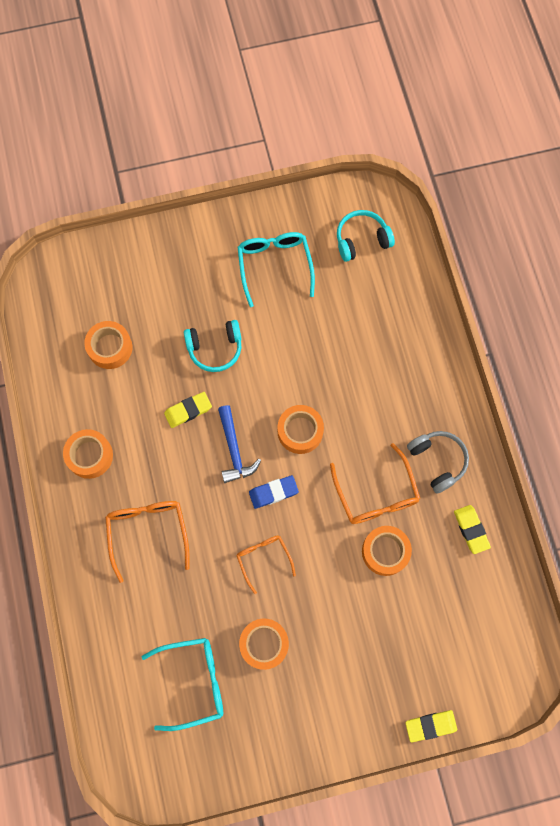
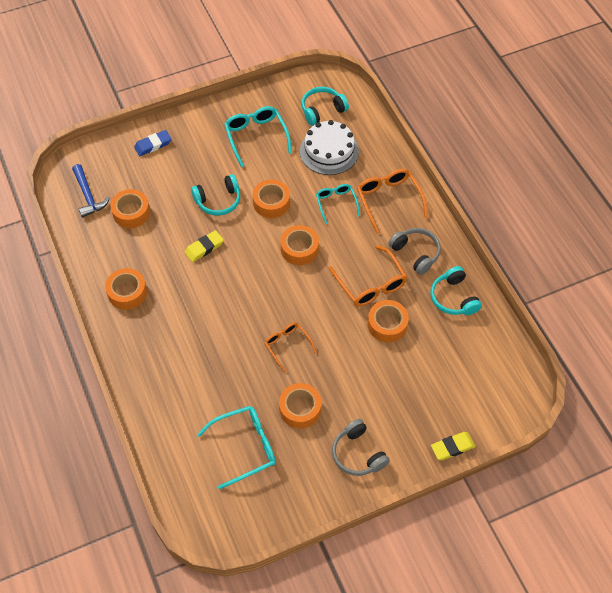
camera: 10 degrees left, 15 degrees down
(148, 532) = (186, 341): orange glasses -> orange glasses (389, 200)
(234, 450) = (248, 270): blue hammer -> blue hammer (88, 196)
(273, 492) = (286, 296): blue eraser -> blue eraser (153, 145)
(277, 362) = (271, 203): none -> orange tape
(320, 714) = (358, 454): none -> grey headphones
(355, 376) = (336, 203): none -> turquoise glasses
(359, 300) = (329, 151): none -> white cake
(471, 529) = (453, 298): yellow eraser -> turquoise headphones

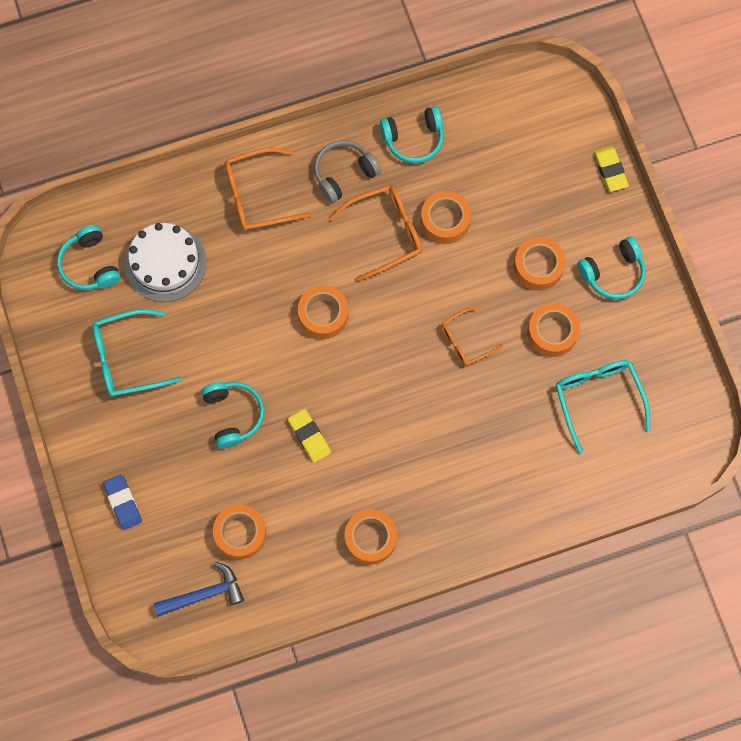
camera: 85 degrees left, 15 degrees up
(271, 203) = (244, 345): orange tape -> orange tape (538, 267)
(336, 203) = (255, 262): turquoise glasses -> none
(358, 454) = (613, 273): grey headphones -> turquoise headphones

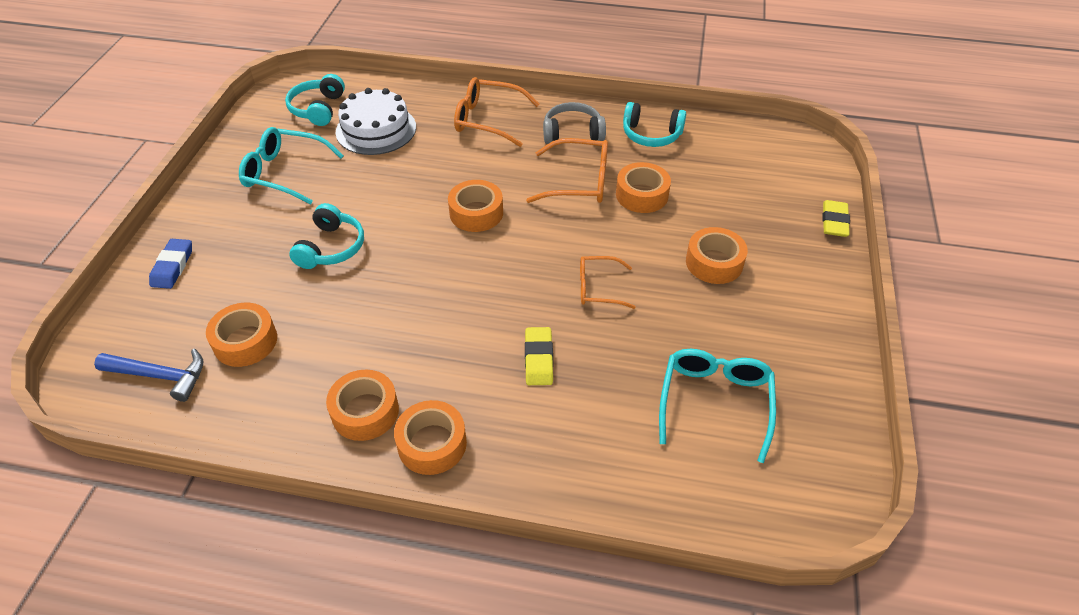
camera: 30 degrees right, 25 degrees down
(309, 436) = (383, 295): yellow eraser -> yellow eraser (538, 359)
(552, 333) = (696, 320): orange tape -> orange tape (432, 444)
(613, 273) = (794, 300): turquoise headphones -> none

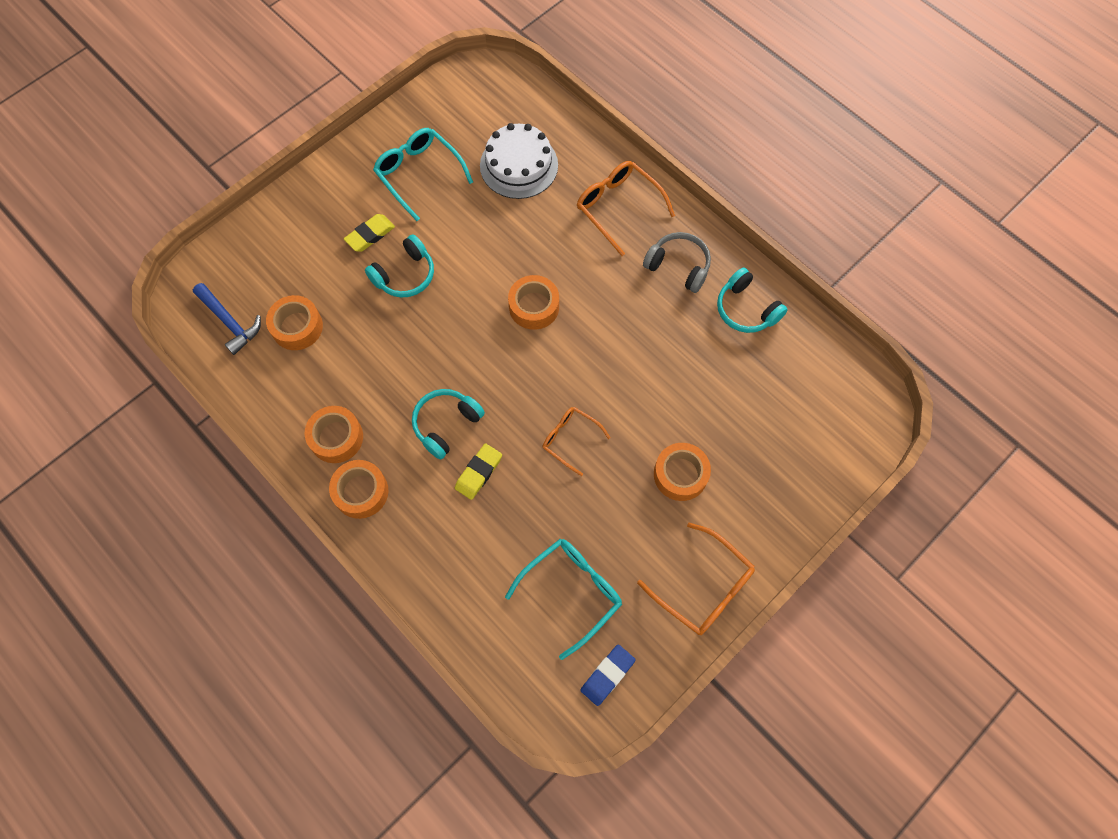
camera: 35 degrees right, 20 degrees up
(172, 266) = (288, 225): blue eraser -> blue eraser (607, 675)
(318, 109) = (488, 113): turquoise headphones -> turquoise headphones (446, 424)
(578, 182) = (640, 324): orange glasses -> orange glasses (703, 587)
(642, 195) = (681, 370): orange tape -> none
(834, 222) = (820, 501): yellow eraser -> yellow eraser (370, 235)

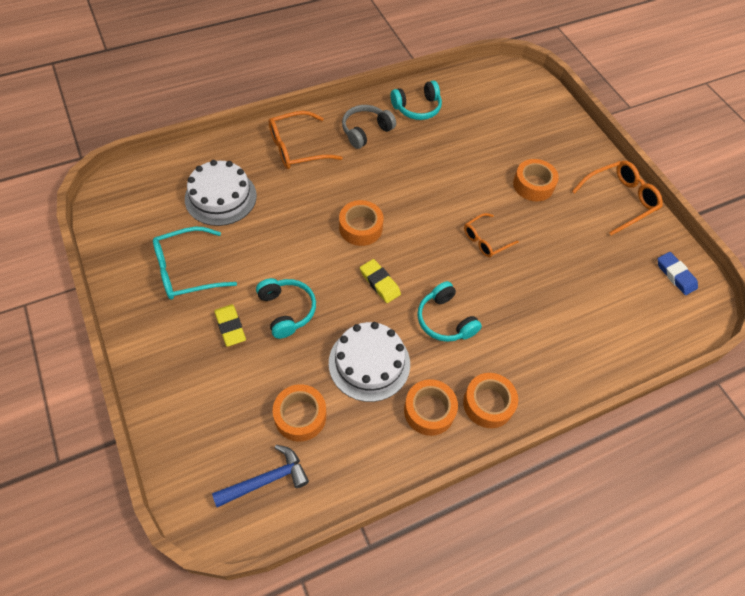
camera: 75 degrees left, 10 degrees down
(371, 367) = (369, 363): none -> white cake
(478, 472) = (495, 309): yellow eraser -> yellow eraser (379, 283)
(571, 592) = (609, 277): turquoise glasses -> none

